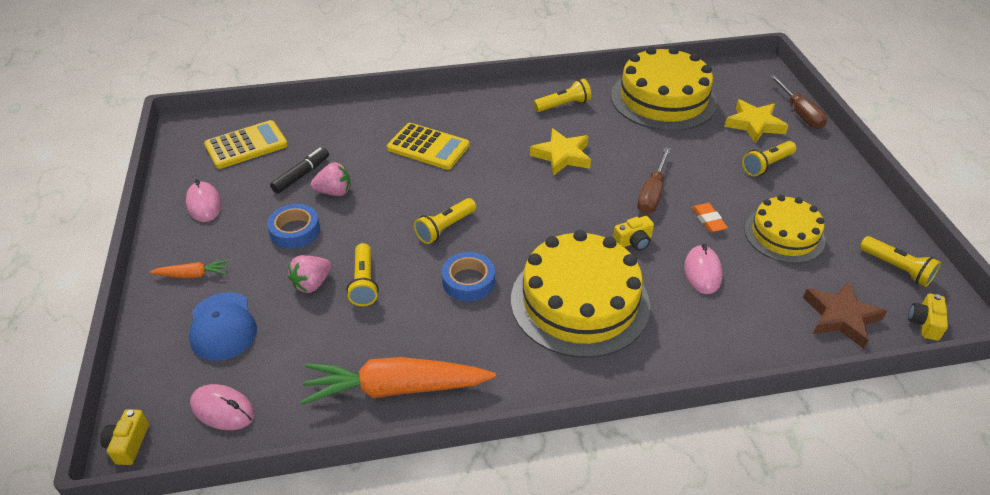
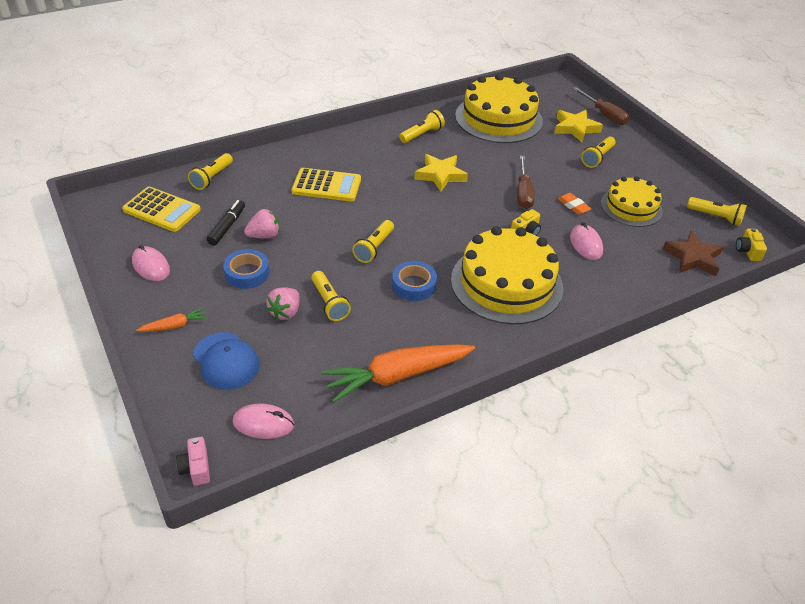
camera: 20 degrees left, 0 degrees up
(128, 443) = (196, 468): yellow camera -> pink camera
(246, 145) = (161, 210): yellow calculator -> yellow calculator turned 75 degrees clockwise
(314, 119) = (212, 178): none -> yellow flashlight

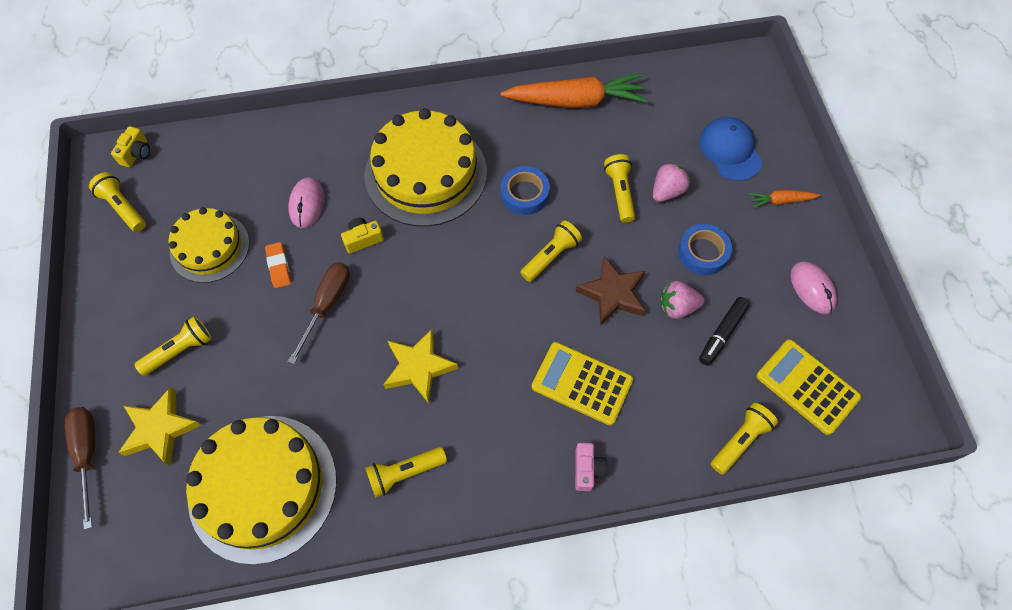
camera: 160 degrees left, 20 degrees up
(196, 468) = (757, 64): pink camera -> pink camera (587, 469)
(263, 423) = (700, 86): pink mouse -> none
(692, 258) = (204, 159): brown star -> brown star (613, 294)

